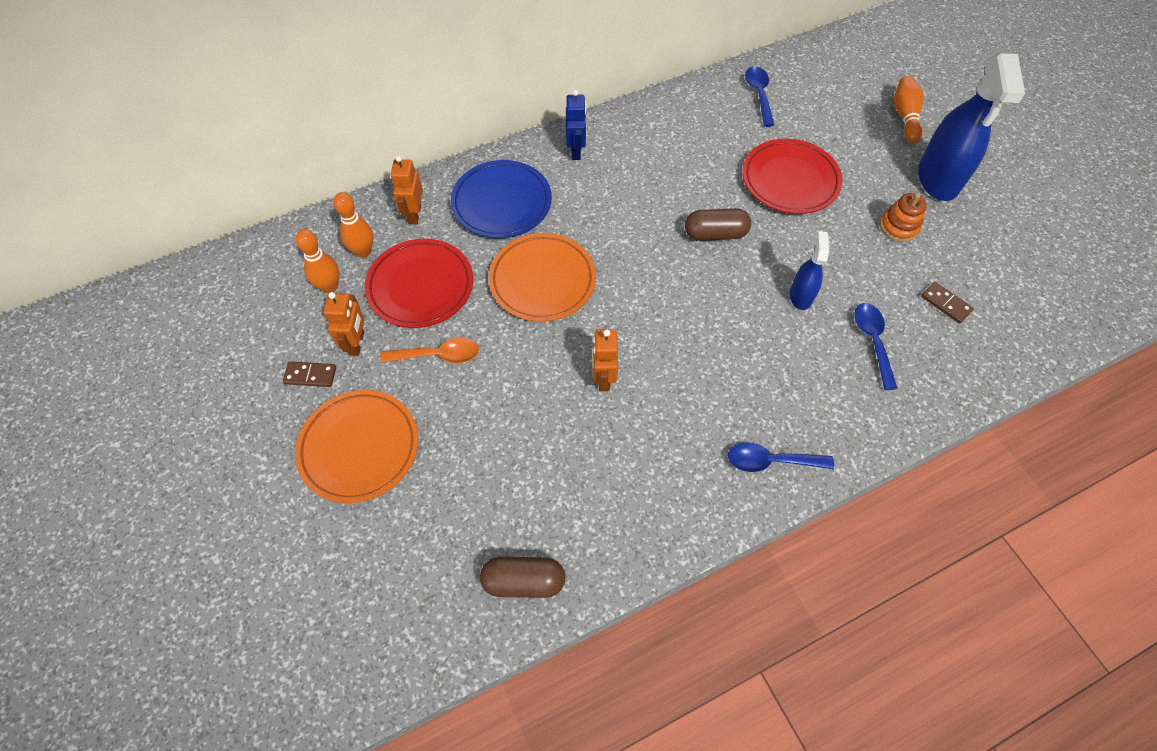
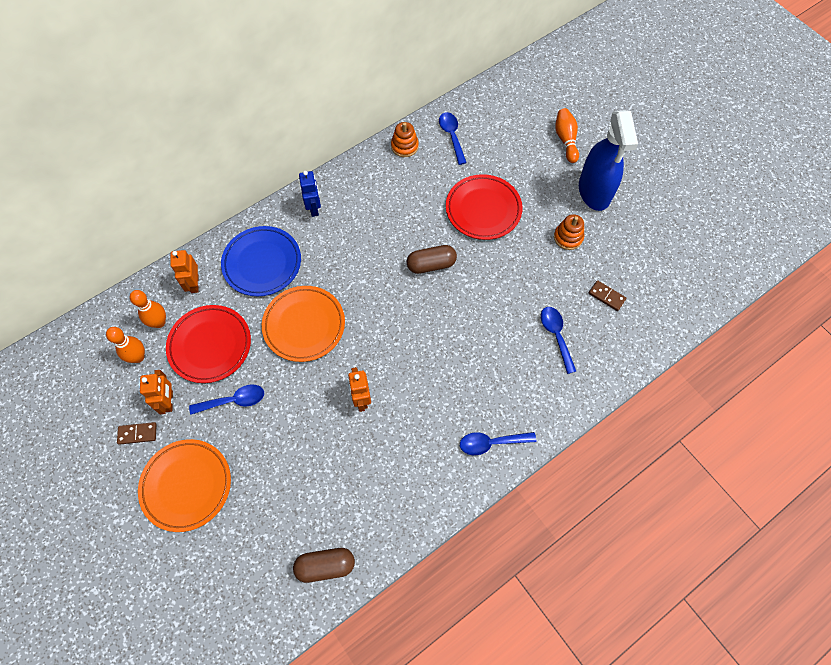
camera: 10 degrees left, 5 degrees up
(438, 355) = (234, 400): orange spoon -> blue spoon
(698, 98) = (404, 146): none -> orange stacking toy
(801, 296) = (500, 307): blue spray bottle -> none

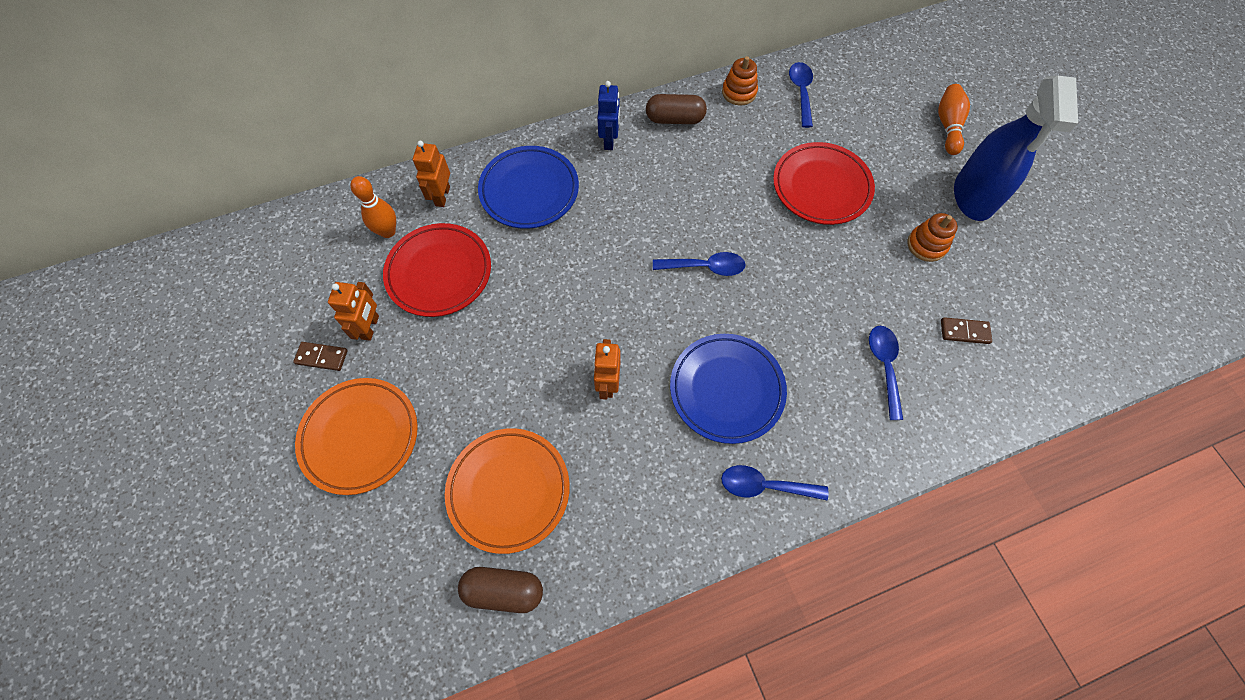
camera: 15 degrees right, 0 degrees up
(138, 357) = (351, 266): orange bowling pin -> none
(234, 400) = (448, 346): blue spoon -> blue spoon (705, 267)
(304, 325) = (560, 276): orange plate -> orange plate (509, 490)
(431, 264) = (738, 239): brown capsule -> brown capsule (675, 119)
(449, 381) = (726, 390): none -> blue plate
(606, 296) = (964, 332): brown domino -> brown domino turned 45 degrees counterclockwise

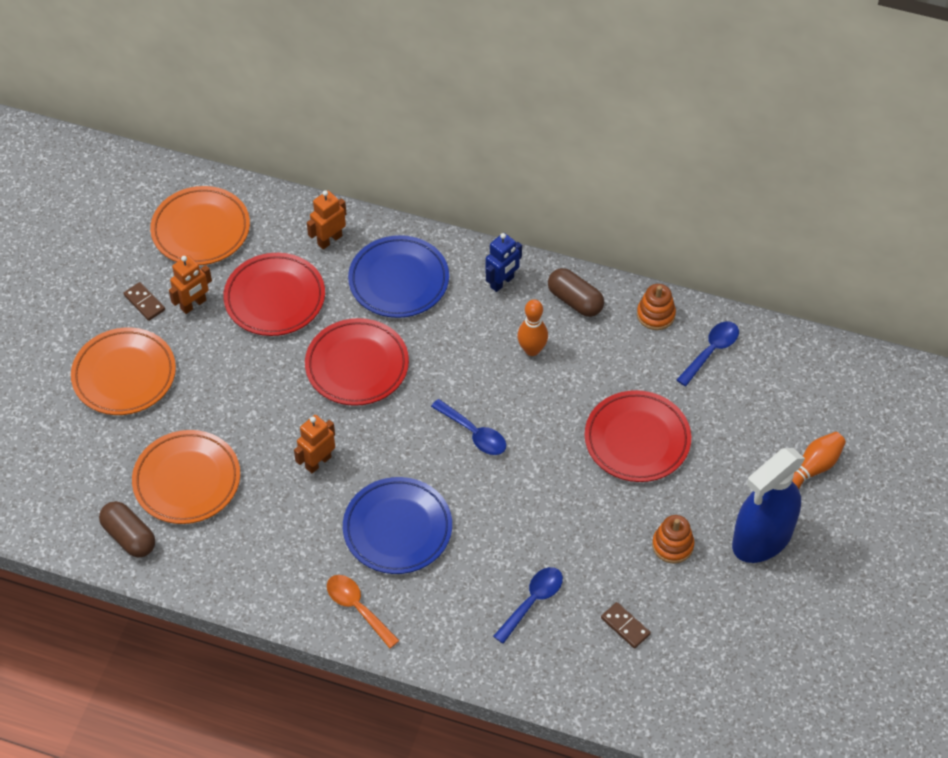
camera: 40 degrees right, 10 degrees down
(320, 260) = (201, 230): none -> orange plate
(388, 231) = (266, 241): orange bowling pin -> orange bowling pin (532, 350)
(561, 280) = (357, 366): none -> red plate
(764, 486) = (357, 608): blue spoon -> orange spoon

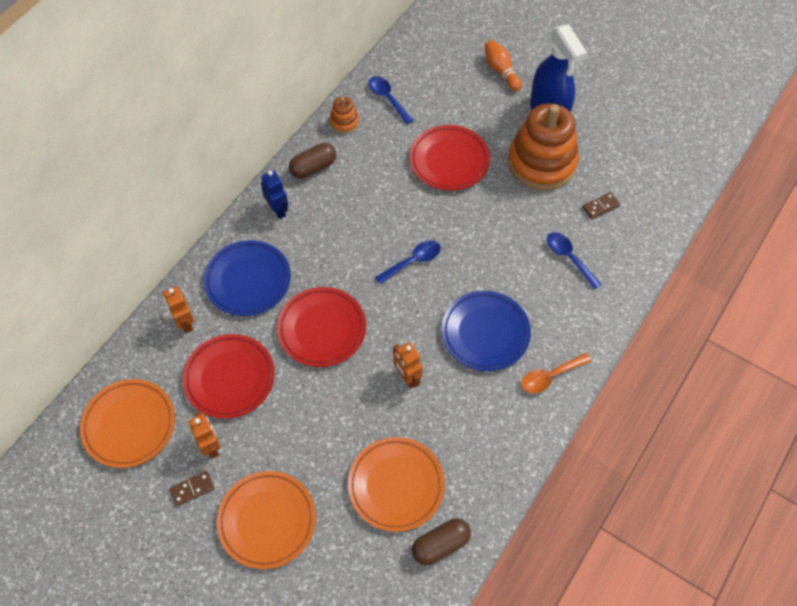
camera: 75 degrees left, 5 degrees up
(532, 350) = (348, 205): orange bowling pin -> none
(672, 545) = (542, 163): orange stacking toy -> orange stacking toy, size x2.27

